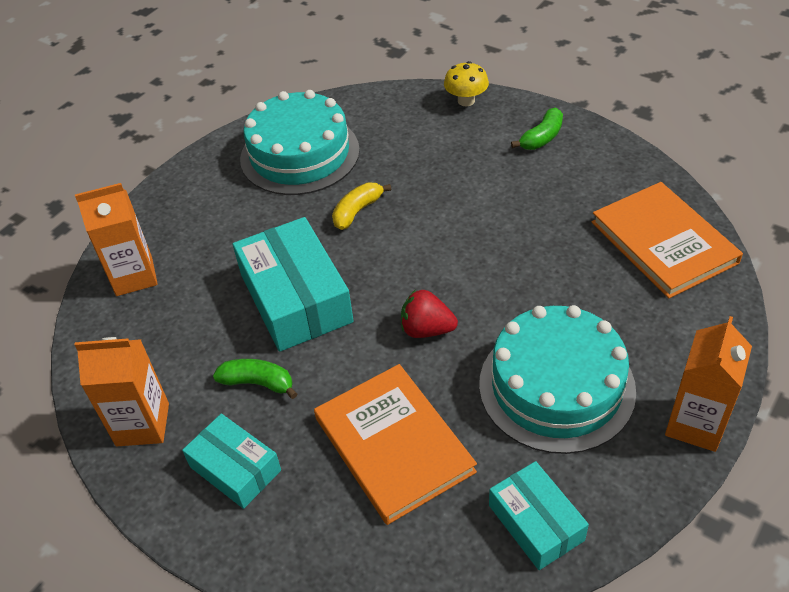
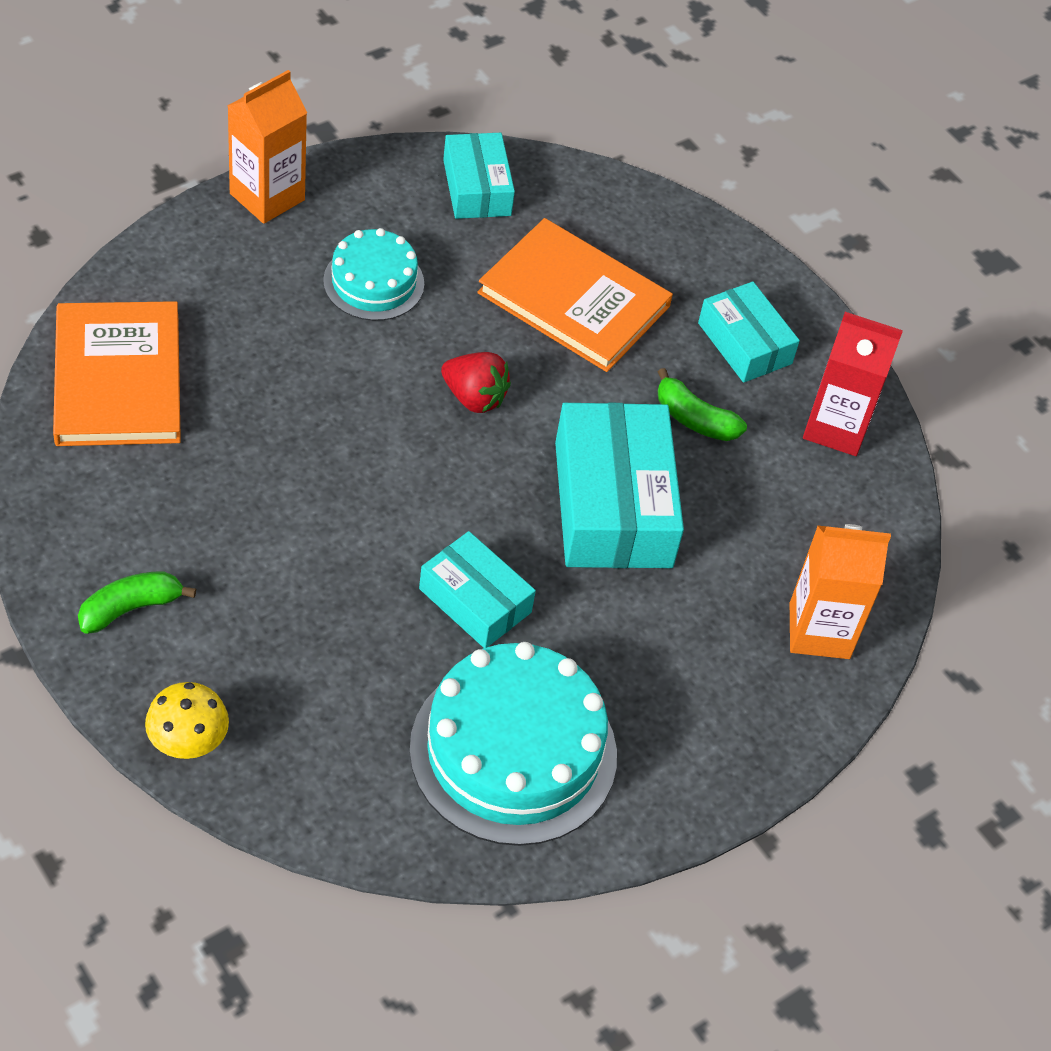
camera: 170 degrees left, 5 degrees up
(142, 424) = (836, 427): orange carton -> red carton
(357, 211) = (475, 600): yellow banana -> turquoise box
(393, 445) = (574, 299): orange book -> orange book turned 45 degrees counterclockwise
(556, 386) = (373, 282): turquoise cake -> turquoise cake, size x0.56

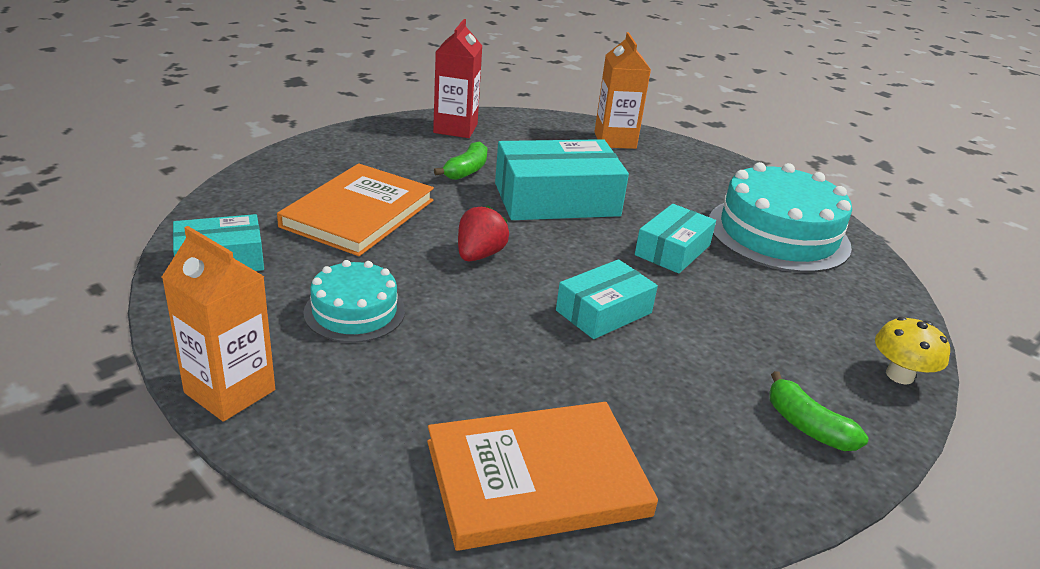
camera: 95 degrees left, 20 degrees down
(745, 343) = (389, 152): turquoise box -> turquoise box (603, 312)

